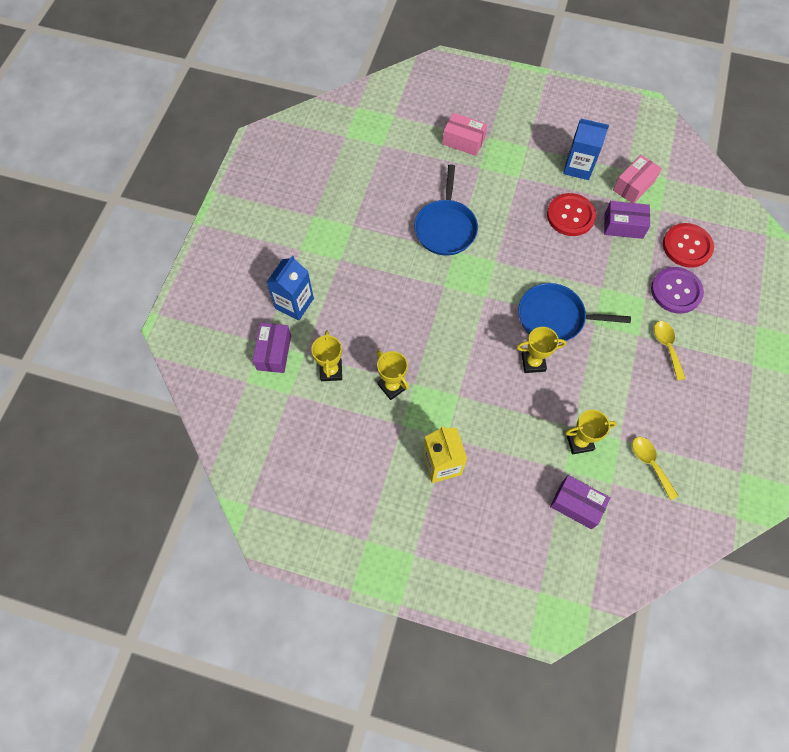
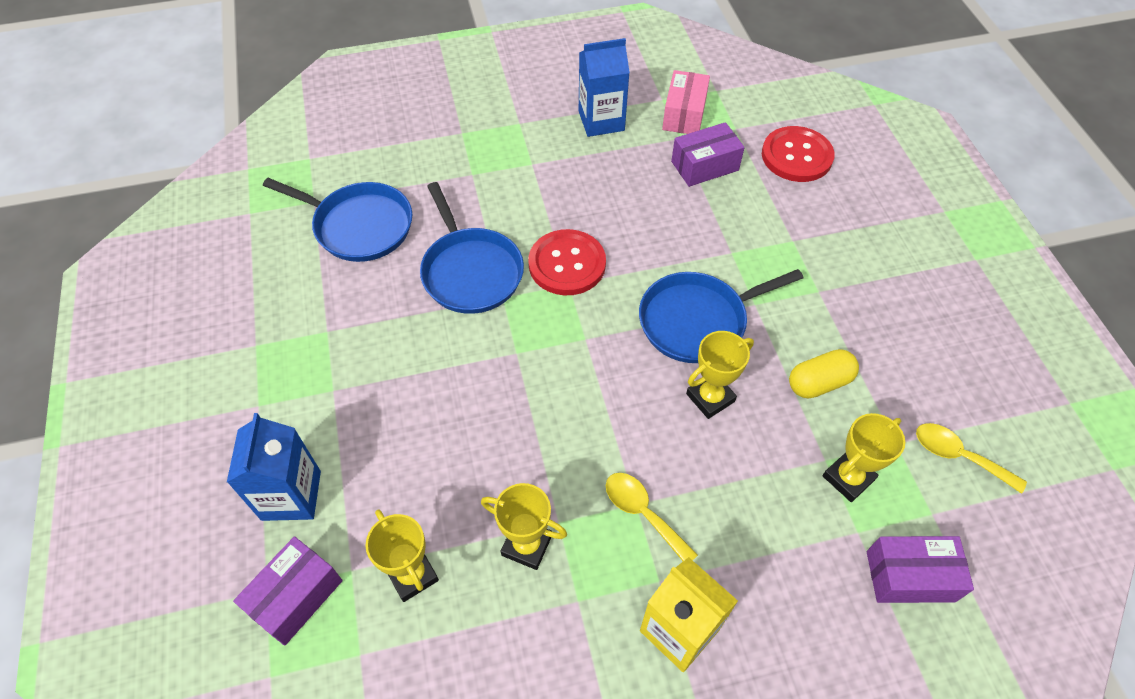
camera: 30 degrees left, 10 degrees down
(274, 352) = (296, 597): purple box -> purple box turned 60 degrees clockwise
(400, 171) = (359, 226): none -> blue pan
(463, 141) = (429, 151): pink box -> none
(570, 216) = (631, 182): red button -> red button (567, 264)
(600, 385) = (819, 383): none -> yellow capsule
(667, 347) = (863, 288): yellow spoon -> yellow spoon (643, 513)
(676, 291) = (823, 214): purple button -> none

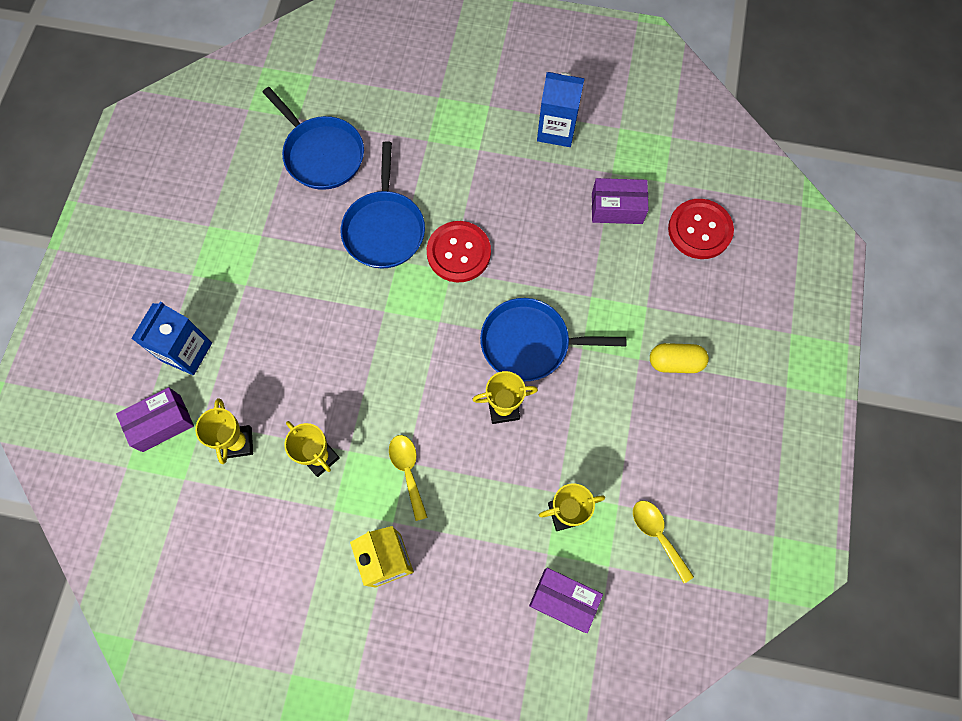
camera: 25 degrees right, 15 degrees up
(684, 114) = (629, 151): pink box -> none
(819, 383) = (591, 433): yellow capsule -> yellow capsule (675, 362)

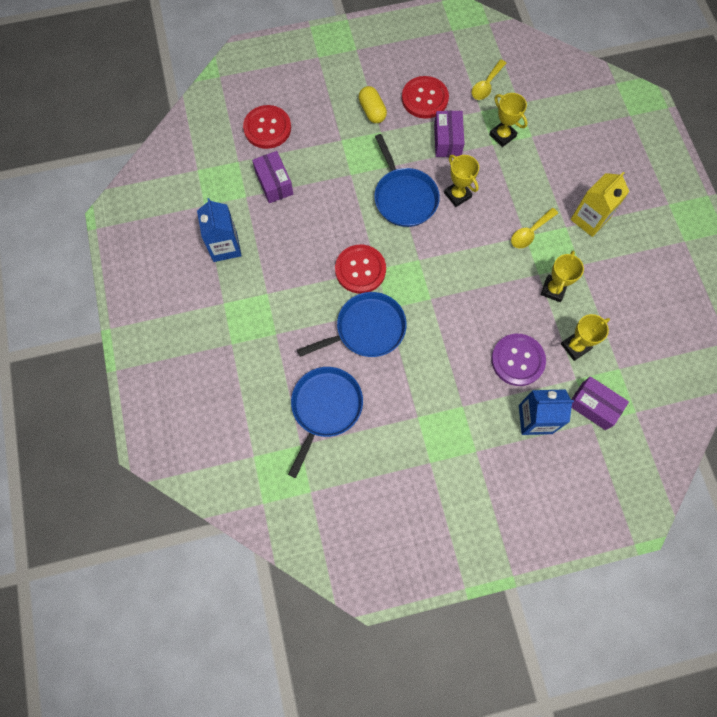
camera: 115 degrees left, 0 degrees up
(260, 368) = (517, 360): none -> purple button
(563, 600) = (552, 118): purple box -> purple box (447, 140)
(668, 439) = (424, 98): none -> red button

